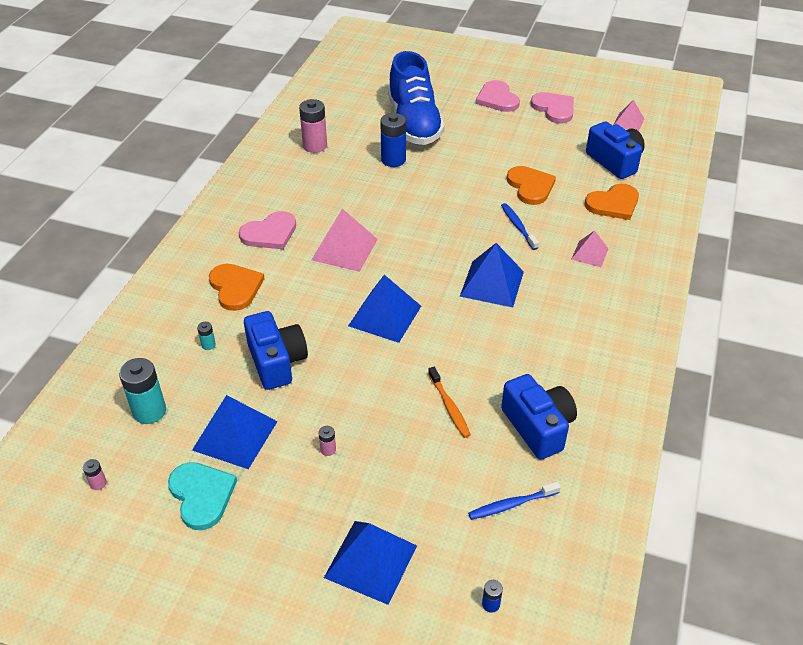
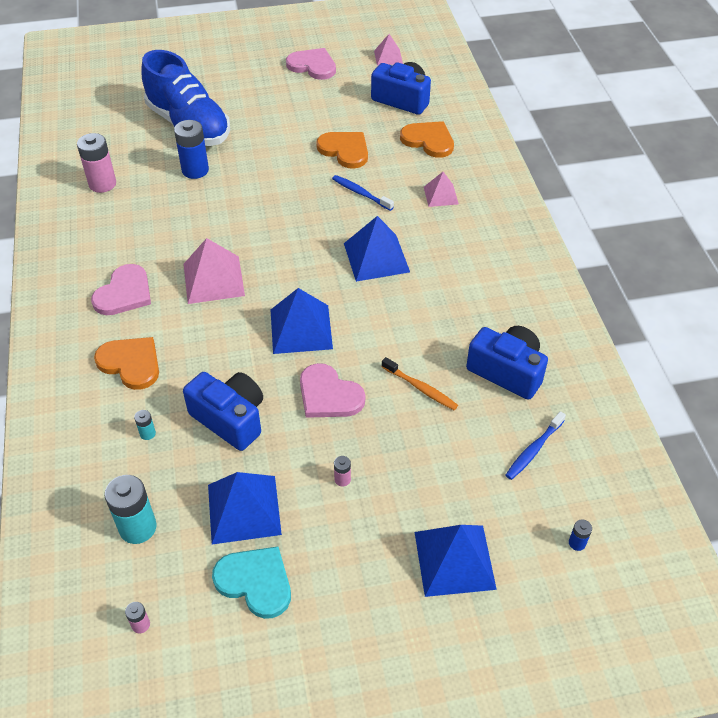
camera: 30 degrees left, 5 degrees up
(497, 99) = (252, 73): pink heart -> pink heart (329, 395)
(613, 204) = (428, 140): orange heart -> orange heart turned 90 degrees counterclockwise

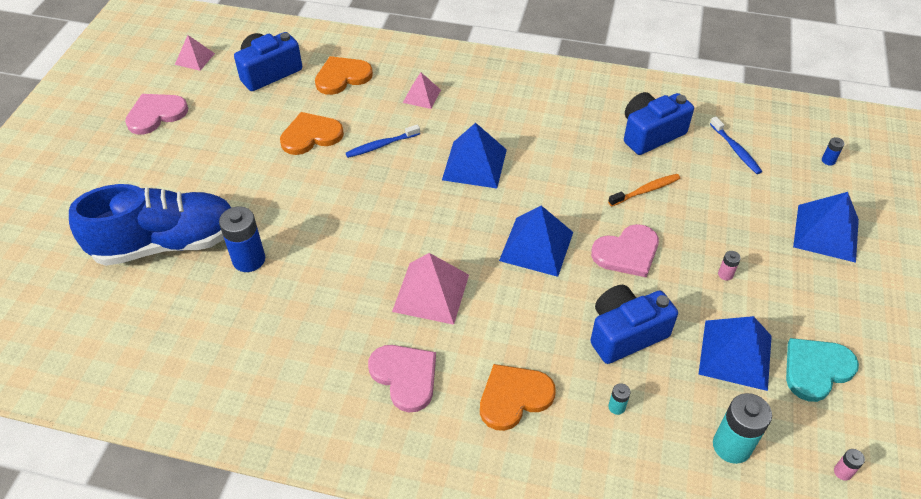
camera: 65 degrees left, 0 degrees up
(102, 184) = (205, 352): pink battery -> none

